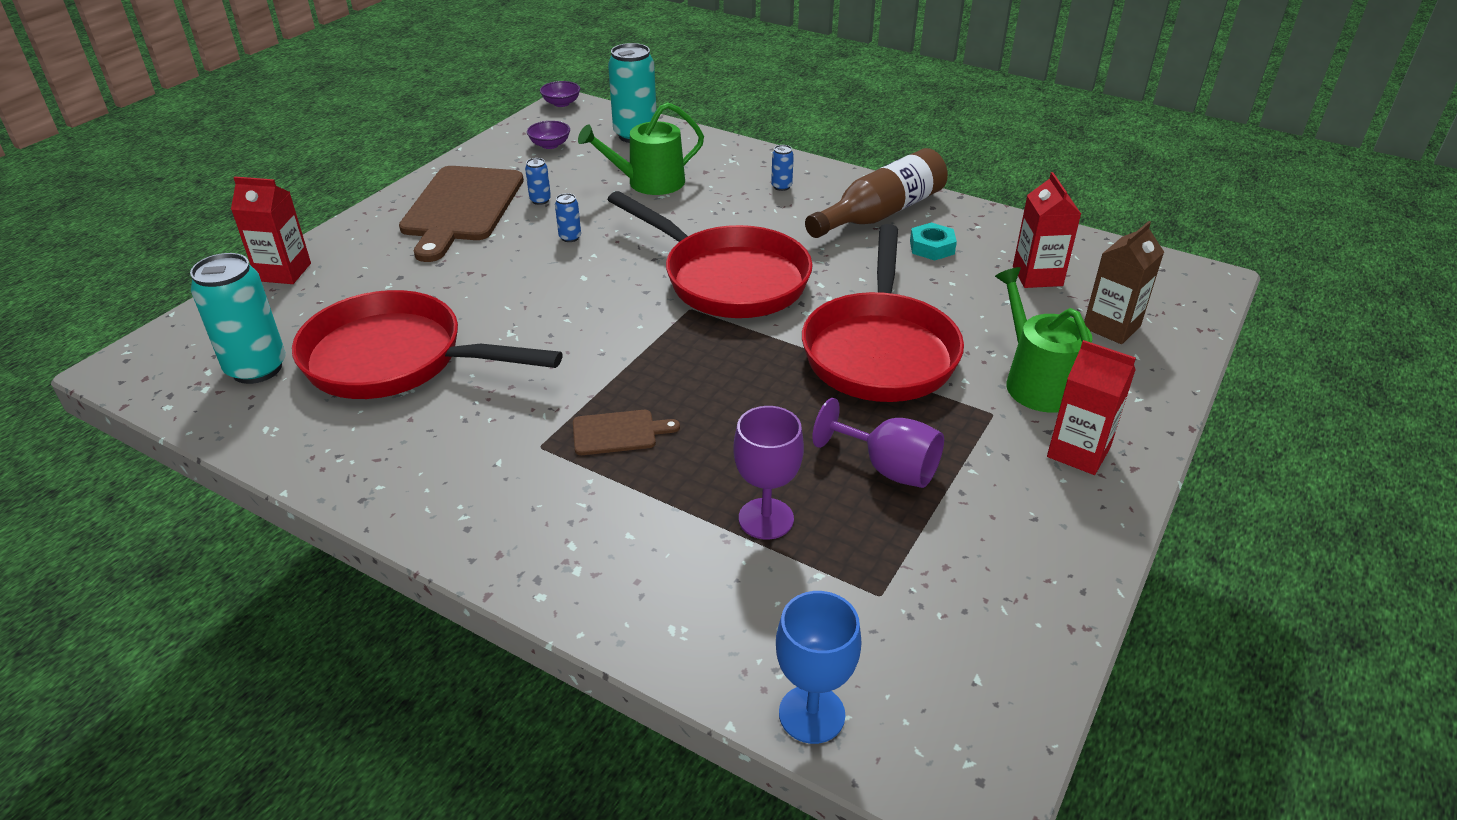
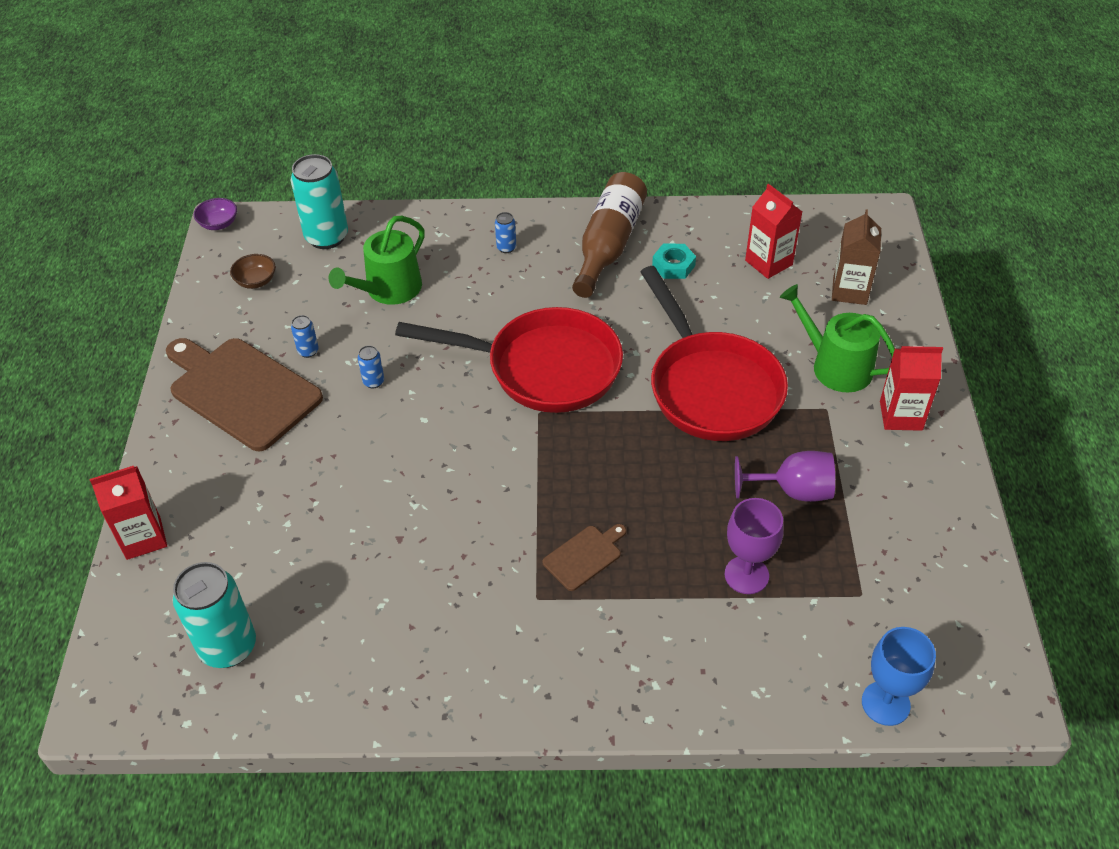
camera: 30 degrees left, 10 degrees up
(396, 360) = (343, 578): red pan -> none
(461, 208) = (241, 391): brown cutting board -> brown cutting board turned 150 degrees clockwise
(550, 145) = (256, 281): purple bowl -> brown bowl

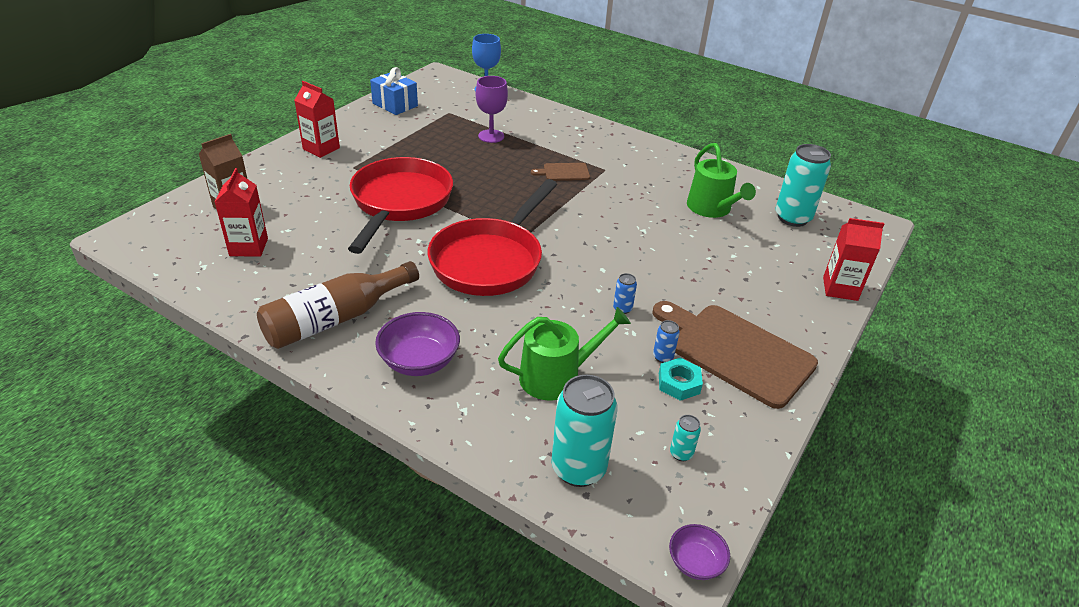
camera: 150 degrees left, 10 degrees down
(241, 391) = (735, 352): brown cutting board -> brown cutting board turned 150 degrees clockwise
(256, 281) = (681, 453): brown bowl -> turquoise can
(506, 248) = (419, 361): blue can -> purple bowl
(543, 368) = (490, 260): red pan -> red pan turned 105 degrees counterclockwise
(673, 265) = (313, 278): turquoise nut -> turquoise nut (679, 383)
(793, 491) = (424, 149): purple goblet -> none
(835, 366) = (314, 180): green watering can -> green watering can (711, 208)
(948, 562) = (395, 105): none -> blue gift

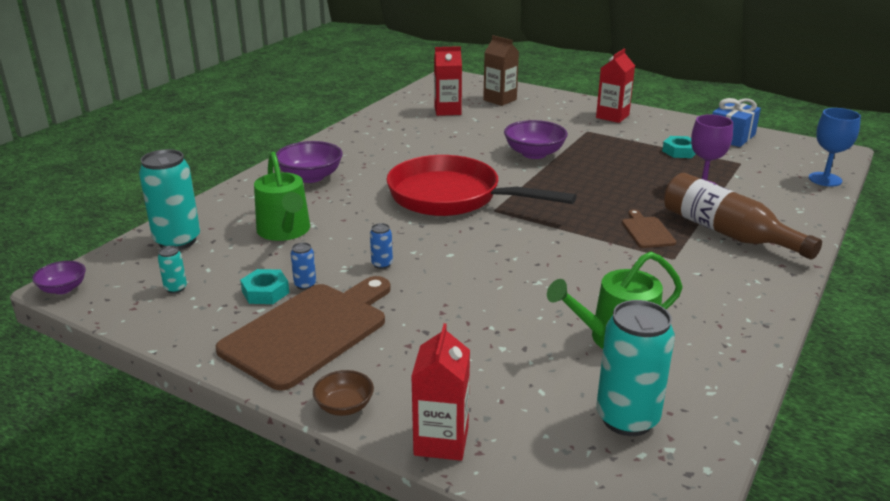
camera: 90 degrees right, 10 degrees down
(336, 319) = (362, 146): brown bottle -> brown bottle (727, 233)
(399, 203) = (534, 154): red pan -> purple bowl
(418, 132) = (680, 151): none -> turquoise nut
(822, 331) = (344, 406): none -> brown bowl

